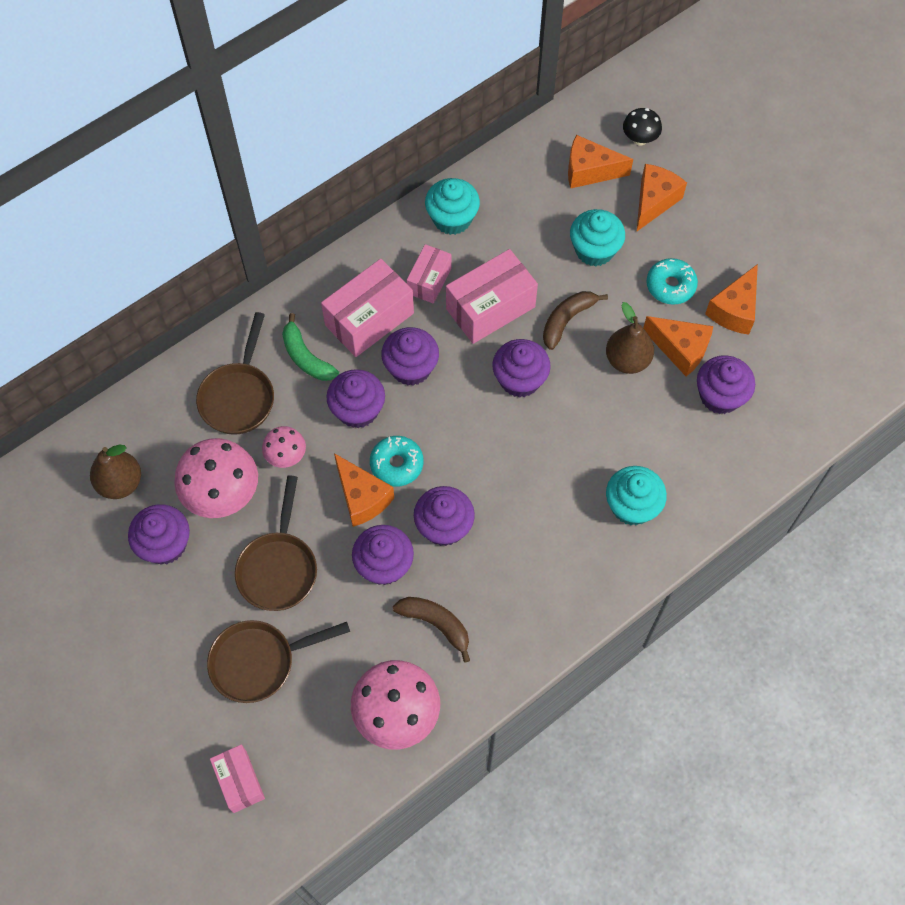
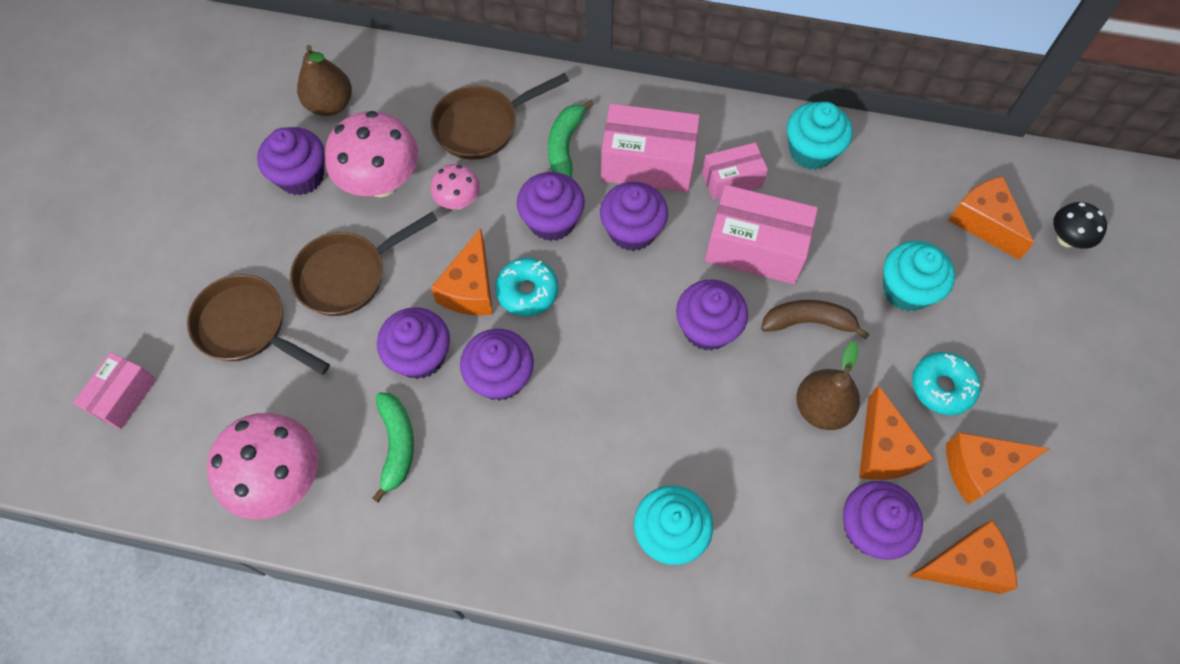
camera: 50 degrees right, 0 degrees up
(436, 624) = (397, 445): brown banana -> green banana
(654, 201) = (1015, 302): orange cheese -> orange cheese (964, 565)

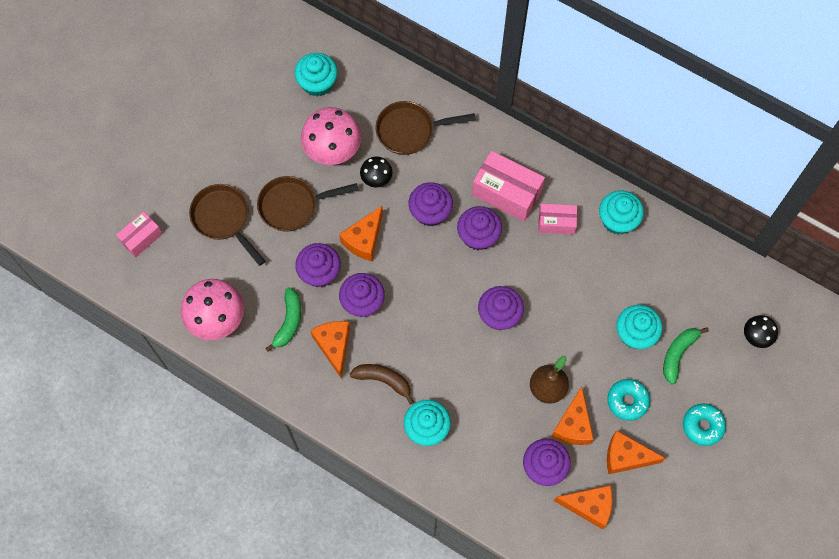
camera: 20 degrees right, 5 degrees up
(301, 176) = (284, 128): purple cupcake -> none
(330, 104) = (317, 83): brown pear -> turquoise cupcake
(458, 201) = (376, 179): pink mushroom -> black mushroom
(527, 291) = (398, 253): turquoise donut -> turquoise donut (702, 426)
(565, 145) = (458, 162): green banana -> green banana (678, 354)
(755, 248) = (551, 274): pink box -> none
(809, 322) = (564, 333): brown banana -> brown banana (383, 380)
(983, 222) = (707, 307): orange cheese -> orange cheese (334, 346)

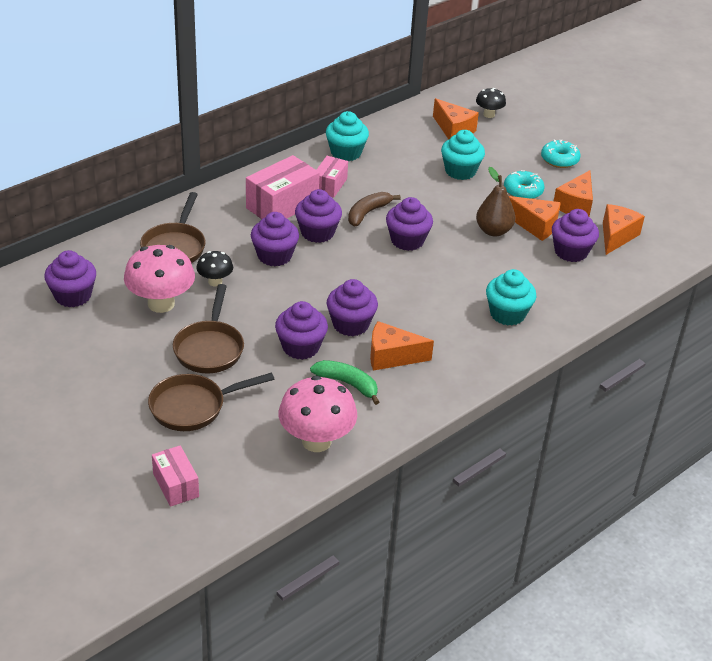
camera: 75 degrees left, 30 degrees down
(317, 83) = (73, 296): turquoise cupcake -> purple cupcake
(364, 240) = (280, 306): orange cheese -> orange cheese (454, 130)
(383, 380) = (445, 330): brown banana -> brown banana (368, 213)
(678, 354) = (489, 155): green banana -> none

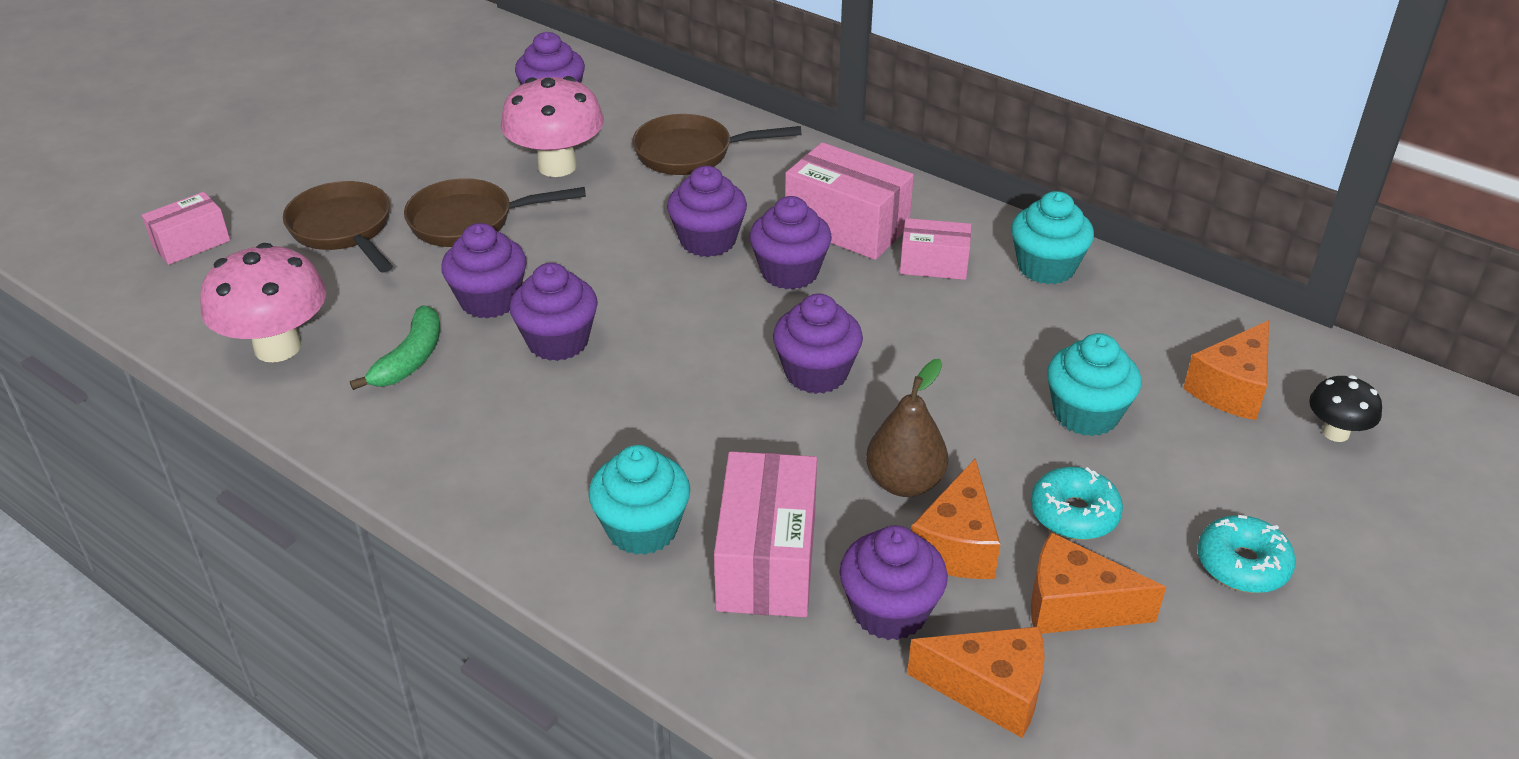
camera: 80 degrees right, 0 degrees up
(215, 282) = (622, 200): black mushroom -> none
(368, 213) = (875, 317): brown banana -> none
(391, 356) = (486, 396): orange cheese -> none
(535, 280) = (766, 561): none -> pink box

